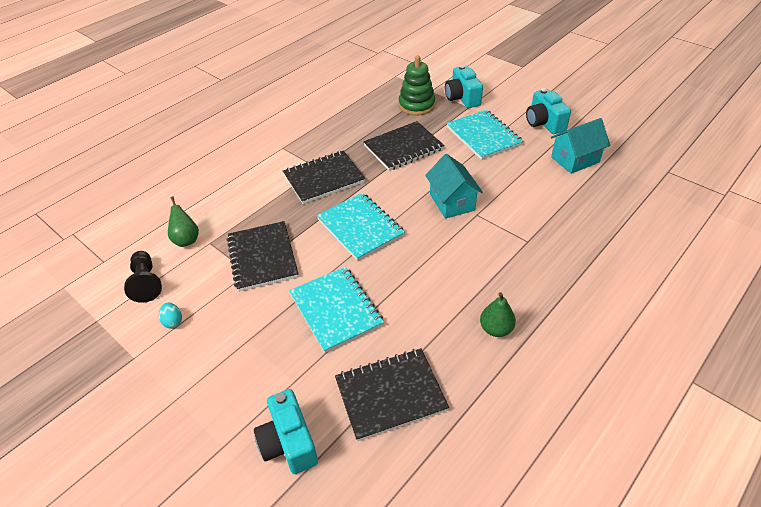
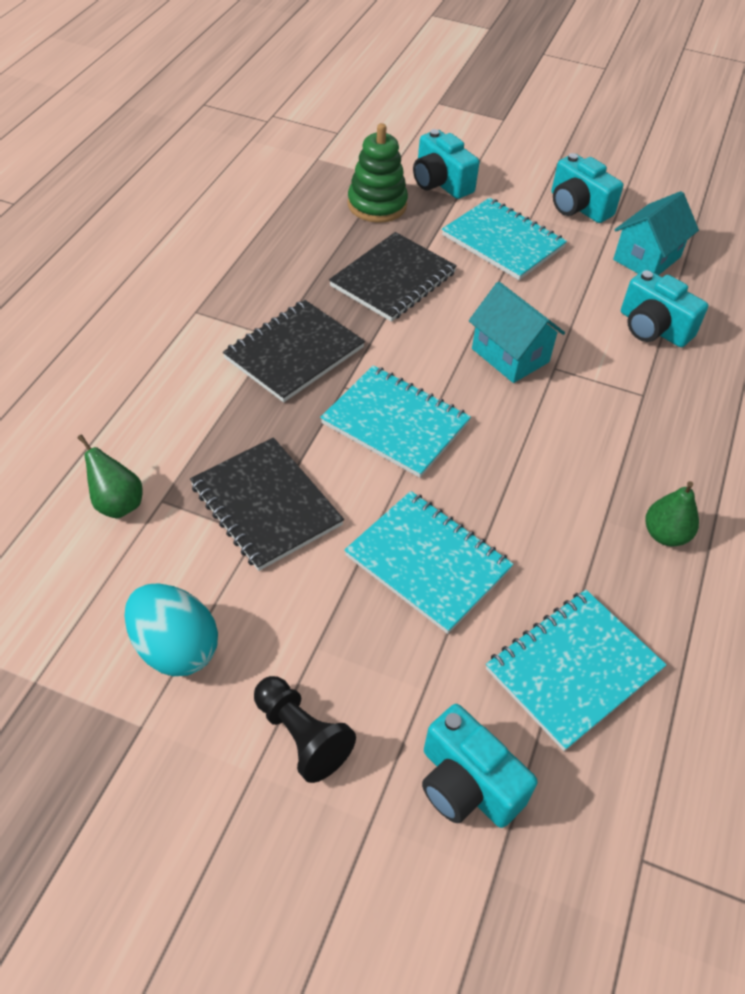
camera: 25 degrees left, 5 degrees up
(146, 283) = (88, 595): black pawn -> black pawn (301, 736)
(173, 321) = (175, 648): turquoise egg -> turquoise egg, size x2.12
(390, 395) = (573, 669): black notebook -> turquoise notebook
(556, 202) = (653, 328): none -> turquoise camera

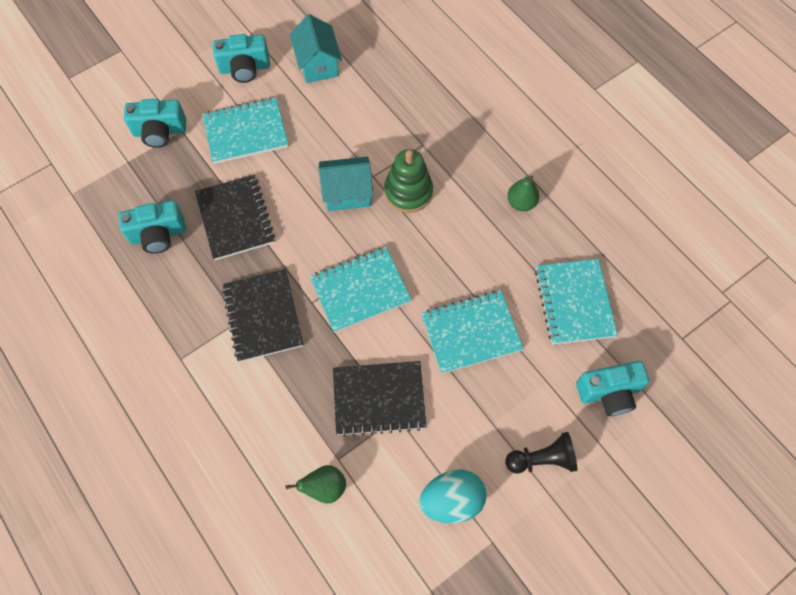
camera: 55 degrees left, 15 degrees up
(377, 205) = (153, 184): green stacking toy -> green stacking toy (408, 192)
(653, 328) = (376, 103): turquoise camera -> turquoise camera (158, 235)

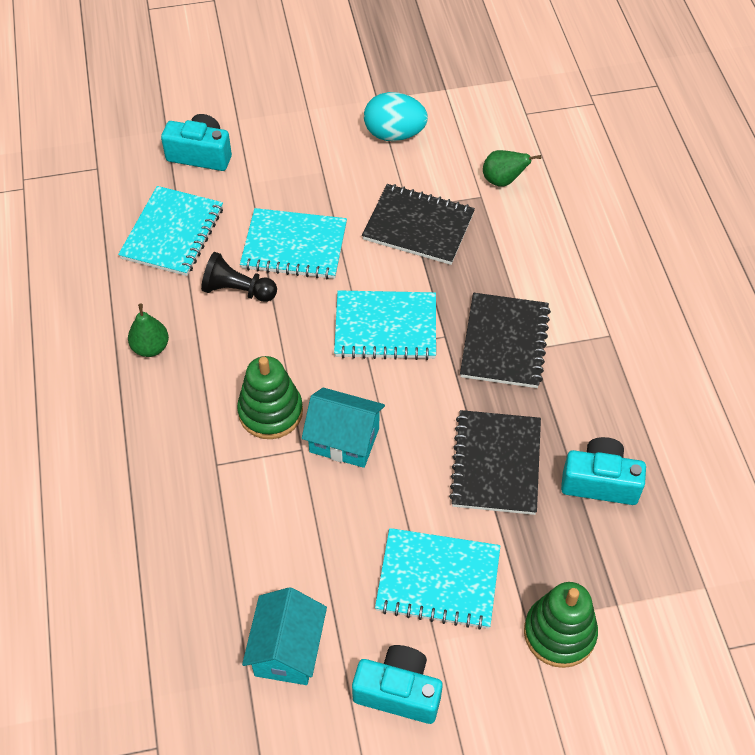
camera: 155 degrees left, 10 degrees down
(160, 132) = (559, 633): turquoise camera -> green stacking toy
(542, 459) = (297, 132): black pawn -> black pawn (237, 290)

